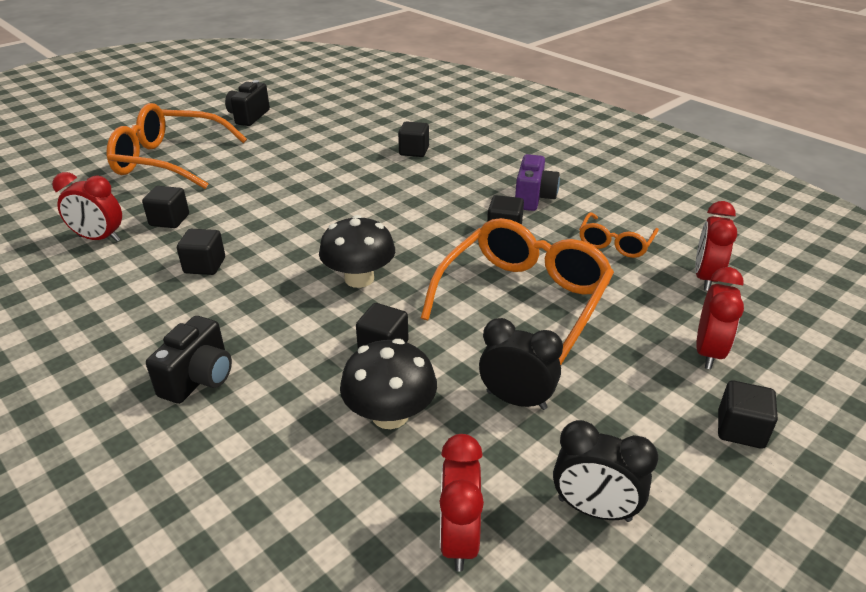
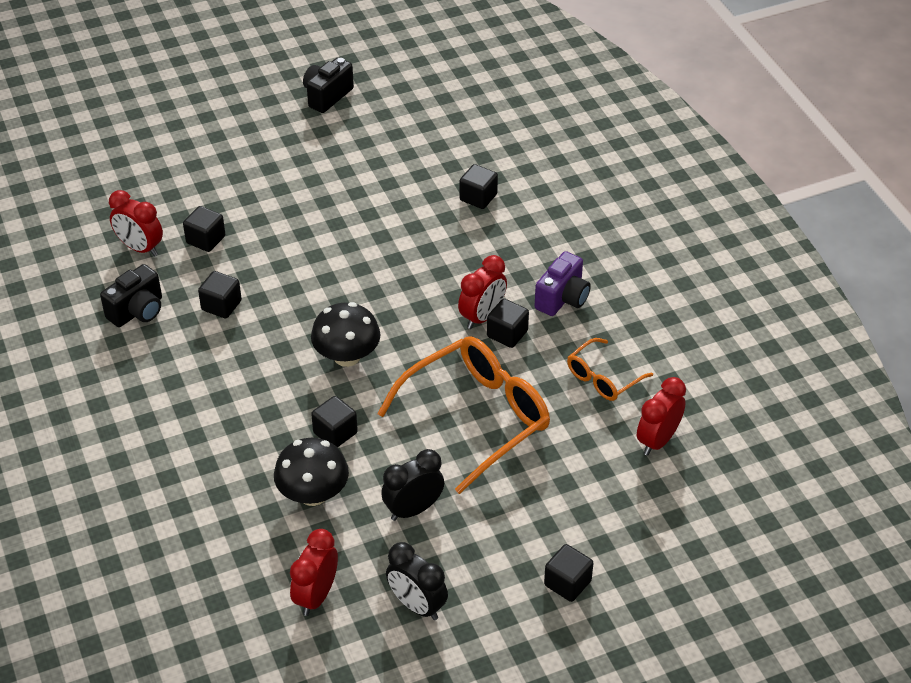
camera: 20 degrees right, 10 degrees up
(169, 160) = (226, 152): orange glasses -> none
(199, 379) = (185, 422): black camera -> black camera (137, 311)
(516, 400) = (413, 509): black clock -> black clock turned 75 degrees counterclockwise
(708, 352) = (597, 513): red clock -> red clock (482, 317)

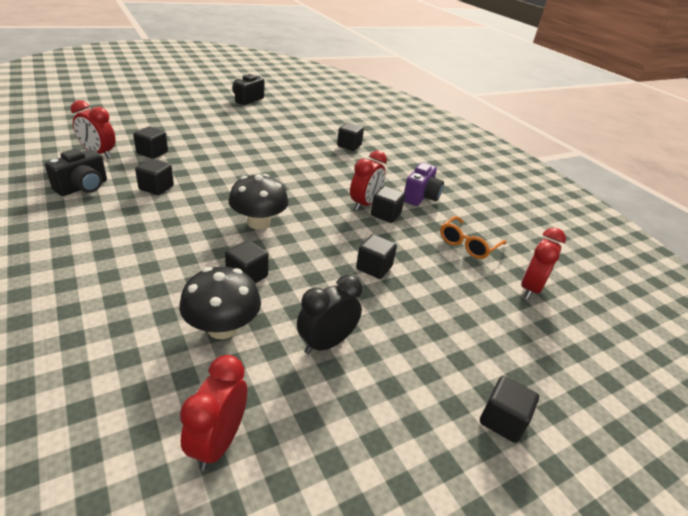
camera: 10 degrees left, 10 degrees down
(417, 605) = (342, 452): black clock -> none
(477, 417) = (374, 268): orange glasses -> black cube

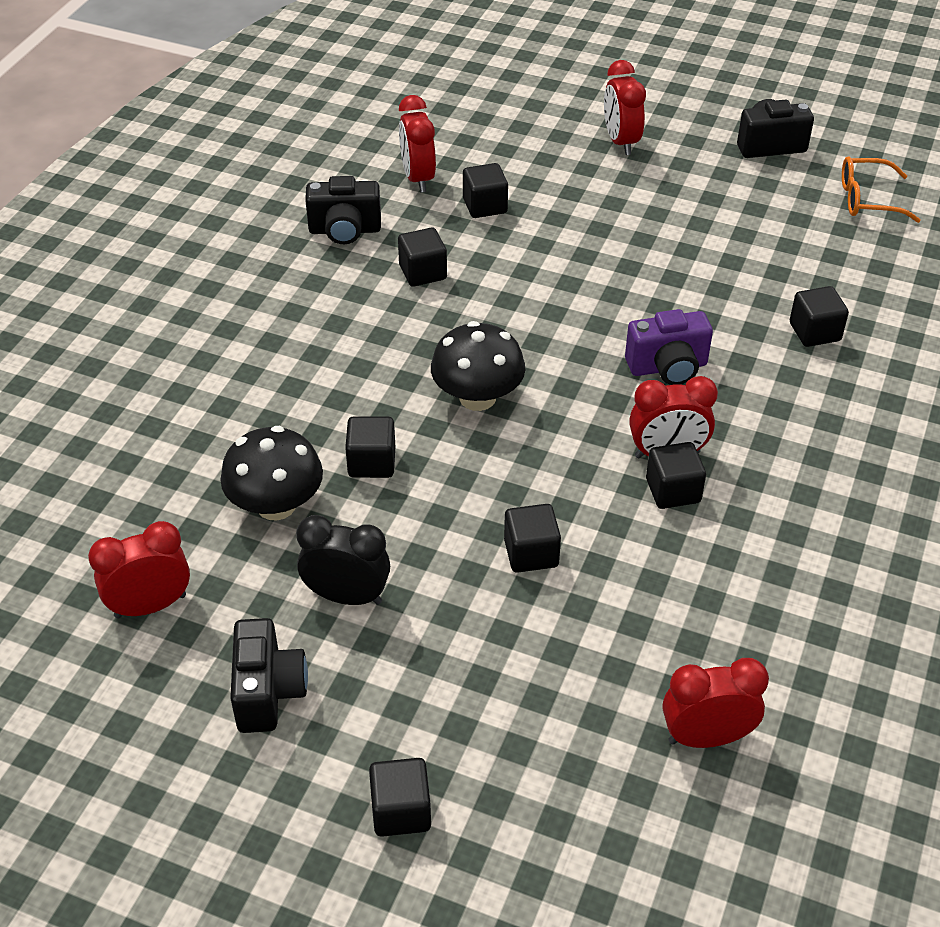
camera: 55 degrees right, 10 degrees up
(185, 114) = (621, 142): none -> red clock
(360, 425) = (268, 692): none -> black camera
(421, 197) = (784, 497): purple camera -> purple camera (668, 367)
(468, 244) = (726, 616): orange glasses -> orange glasses (867, 199)

